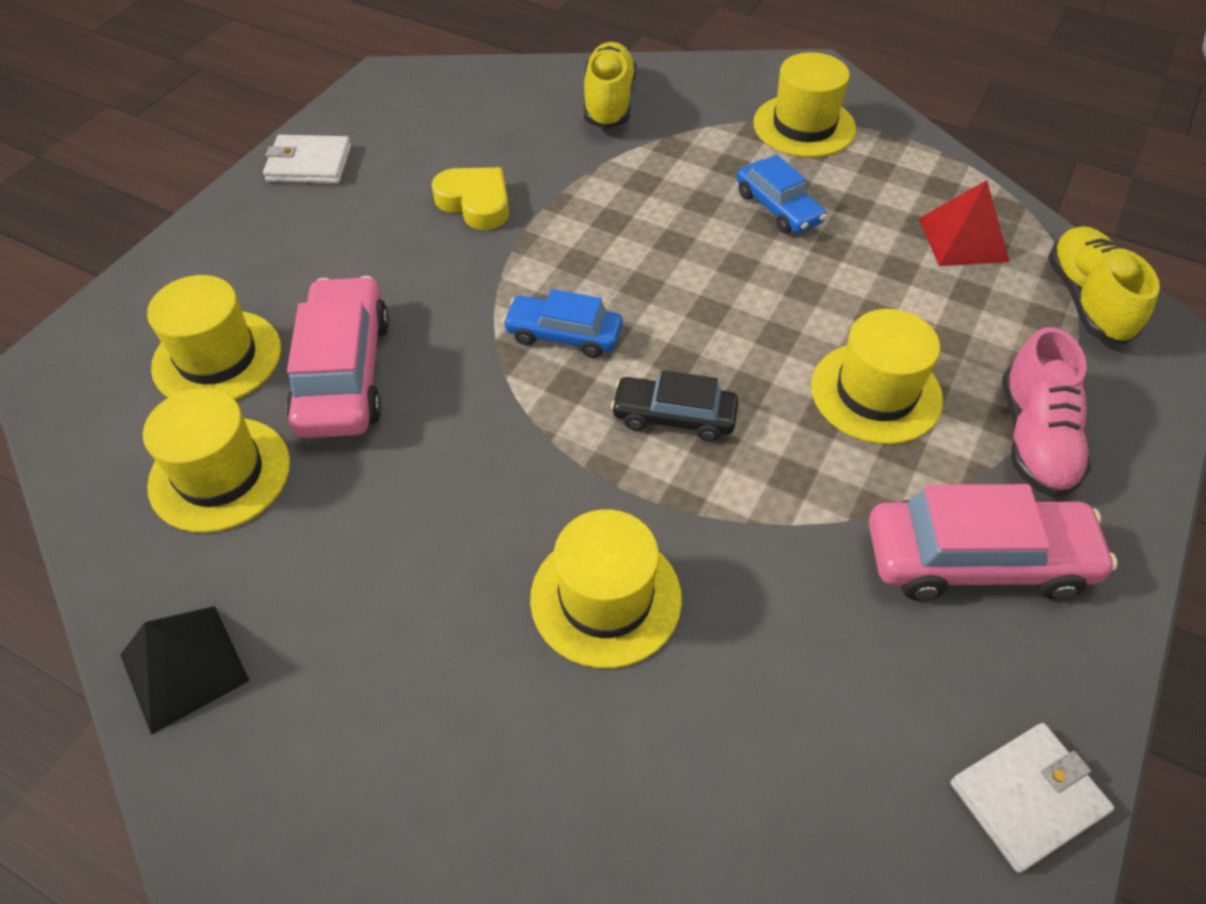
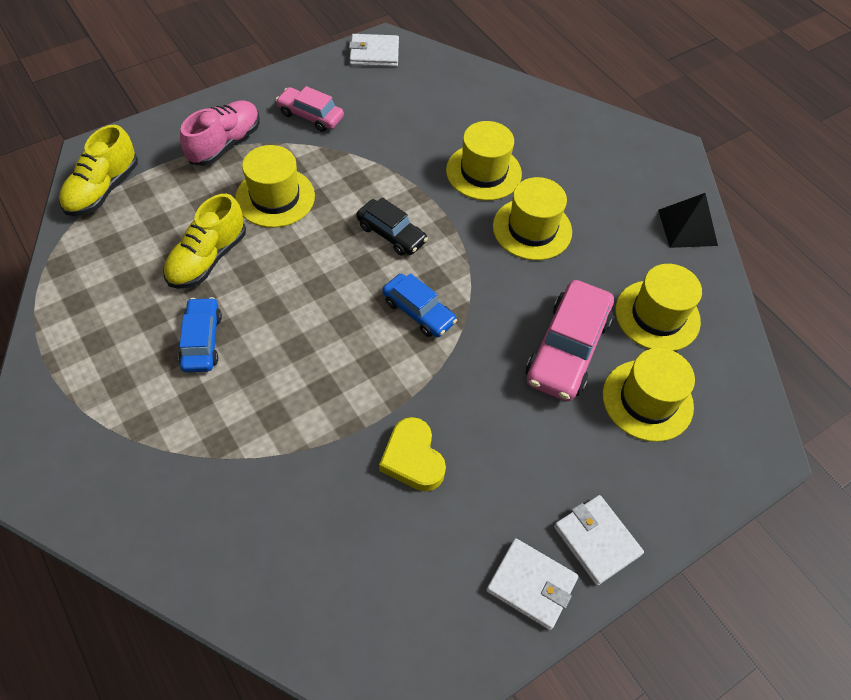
camera: 155 degrees left, 5 degrees up
(252, 213) = (596, 540): none -> white wallet
(609, 103) = (226, 529): yellow shoe -> yellow shoe (208, 258)
(804, 126) = (100, 410): yellow hat -> yellow hat (532, 229)
(963, 239) = (116, 257): red pyramid -> none
(977, 560) = (310, 115): pink car -> pink car, size x0.61

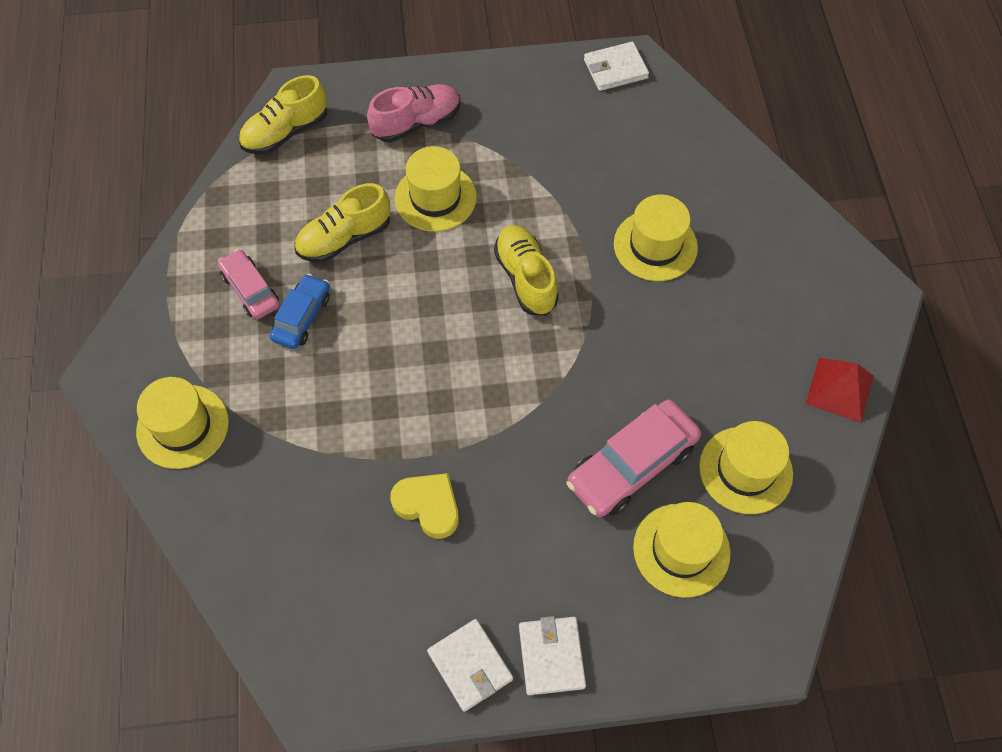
camera: 30 degrees right, 5 degrees up
(310, 115) = (513, 120): pink car -> pink car (251, 290)
(374, 53) = (615, 69): white wallet -> white wallet turned 45 degrees counterclockwise
(391, 234) = (525, 278): black car -> yellow shoe
(413, 458) = (428, 506): yellow heart -> yellow heart turned 120 degrees clockwise
(418, 311) = (509, 368): blue car -> none
(532, 229) = (670, 327): yellow hat -> yellow hat (182, 426)
(687, 227) = (839, 389): black pyramid -> red pyramid

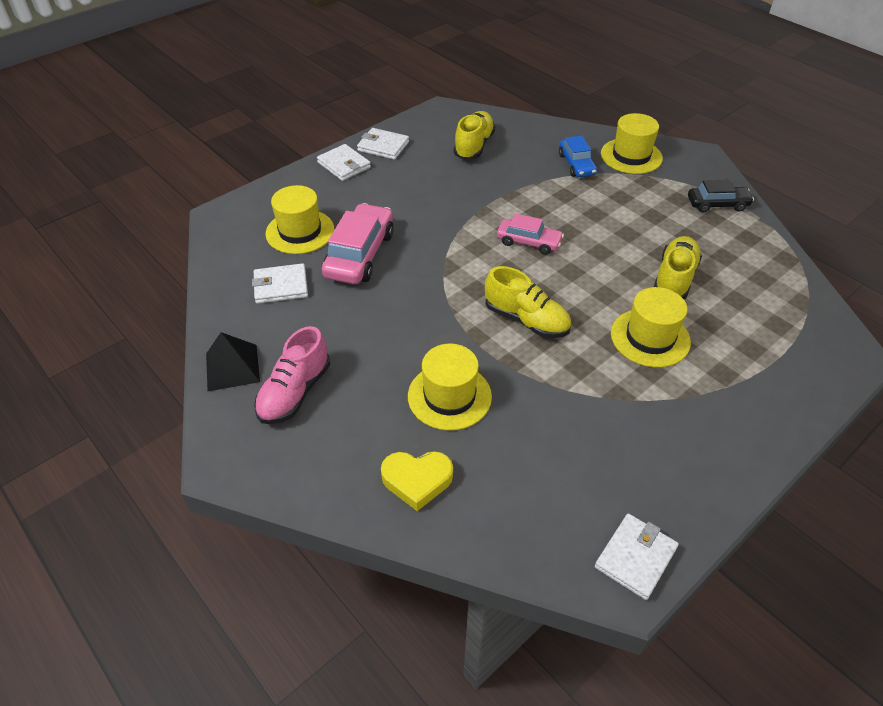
camera: 145 degrees right, 15 degrees down
(188, 294) = (717, 204): none -> black car
(251, 290) = (687, 224): pink car -> pink car (528, 242)
(286, 132) = (811, 322): yellow shoe -> yellow shoe (474, 146)
(302, 317) = (639, 226): blue car -> blue car (576, 164)
(416, 123) = (736, 386): pink shoe -> pink shoe (295, 392)
(428, 506) = (464, 185): yellow heart -> yellow heart (417, 480)
(745, 470) = (281, 286): yellow hat -> white wallet
(839, 389) = (232, 367): red pyramid -> black pyramid

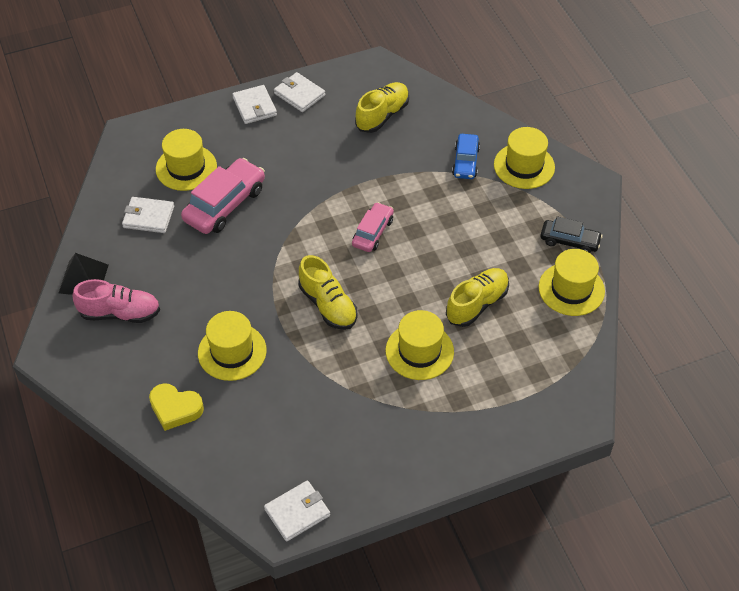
camera: 20 degrees right, 5 degrees up
(295, 392) = (120, 313): pink shoe -> pink shoe turned 135 degrees counterclockwise
(528, 242) = (373, 232): pink car -> pink car turned 105 degrees counterclockwise
(750, 243) = (571, 289): none -> yellow hat

